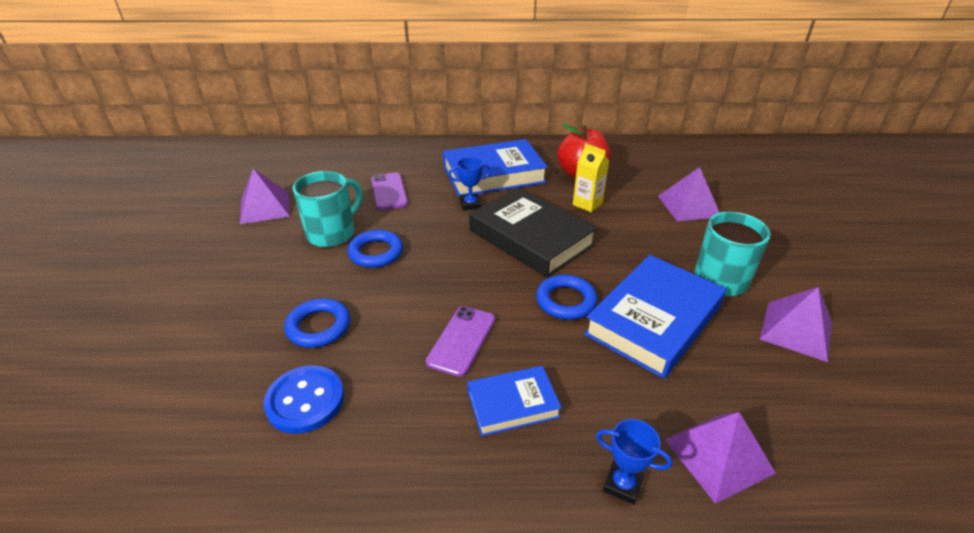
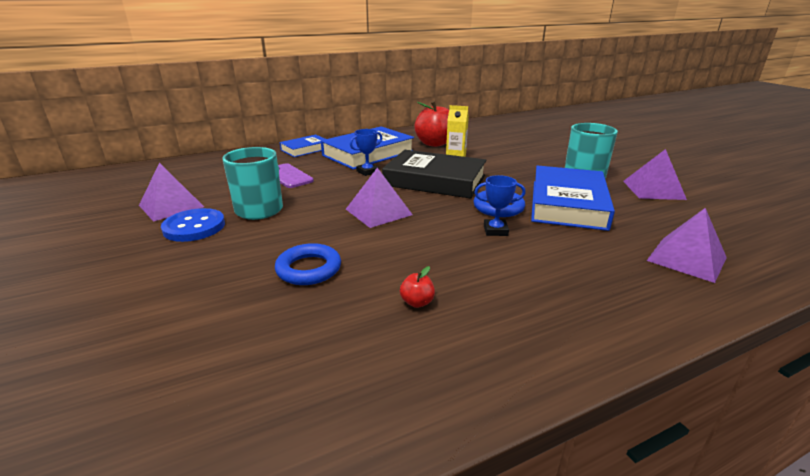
camera: 25 degrees left, 10 degrees down
(305, 400) = (347, 320): blue button -> blue button (194, 227)
(376, 252) = (315, 212): blue ring -> none
(377, 403) = (417, 302): none -> red apple
(461, 340) = (445, 246): purple phone -> none
(512, 404) = (526, 271): blue book -> blue book (305, 149)
(622, 484) = (651, 292): blue trophy -> blue trophy (495, 230)
(688, 206) = (523, 147): purple pyramid -> purple pyramid (378, 212)

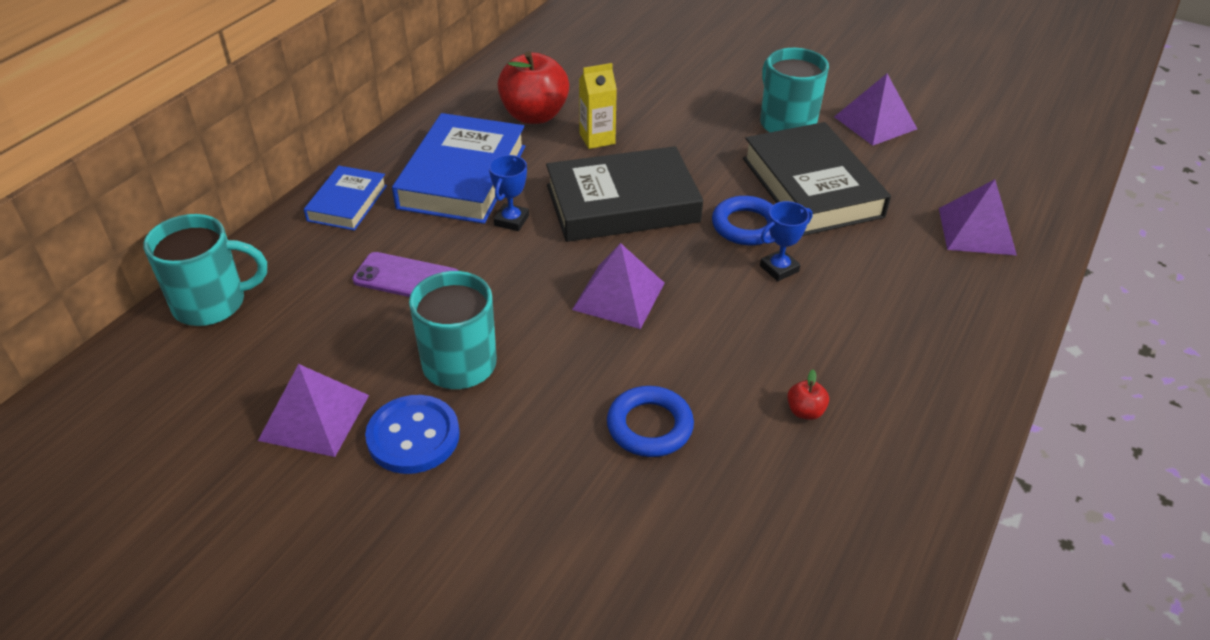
camera: 35 degrees left, 15 degrees up
(204, 162) = (212, 303): none -> turquoise mug
(568, 204) = (812, 187): blue book -> black book

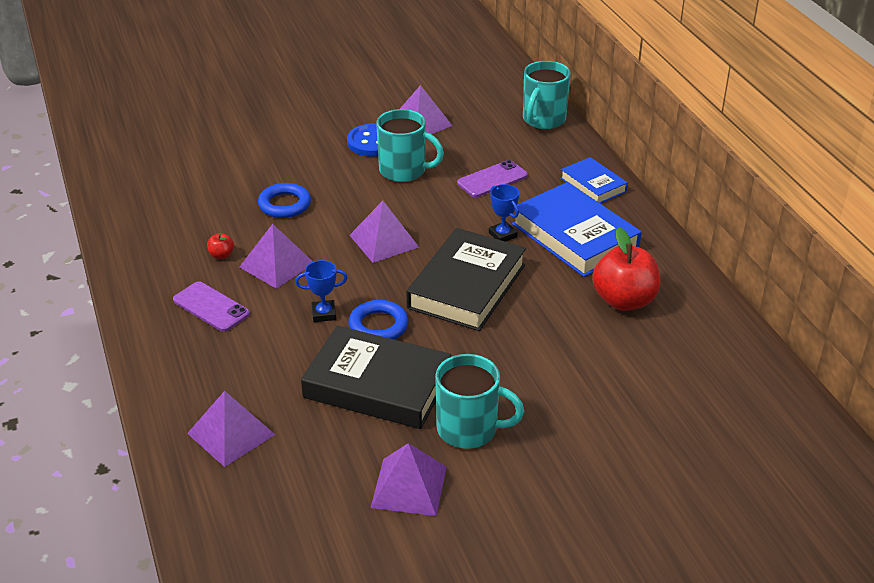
camera: 130 degrees right, 5 degrees down
(597, 139) = (558, 315): yellow carton -> none
(759, 352) = (277, 265): none -> purple pyramid
(779, 268) = (324, 314): blue trophy -> blue trophy turned 75 degrees clockwise
(882, 354) = (211, 307): none -> purple phone

